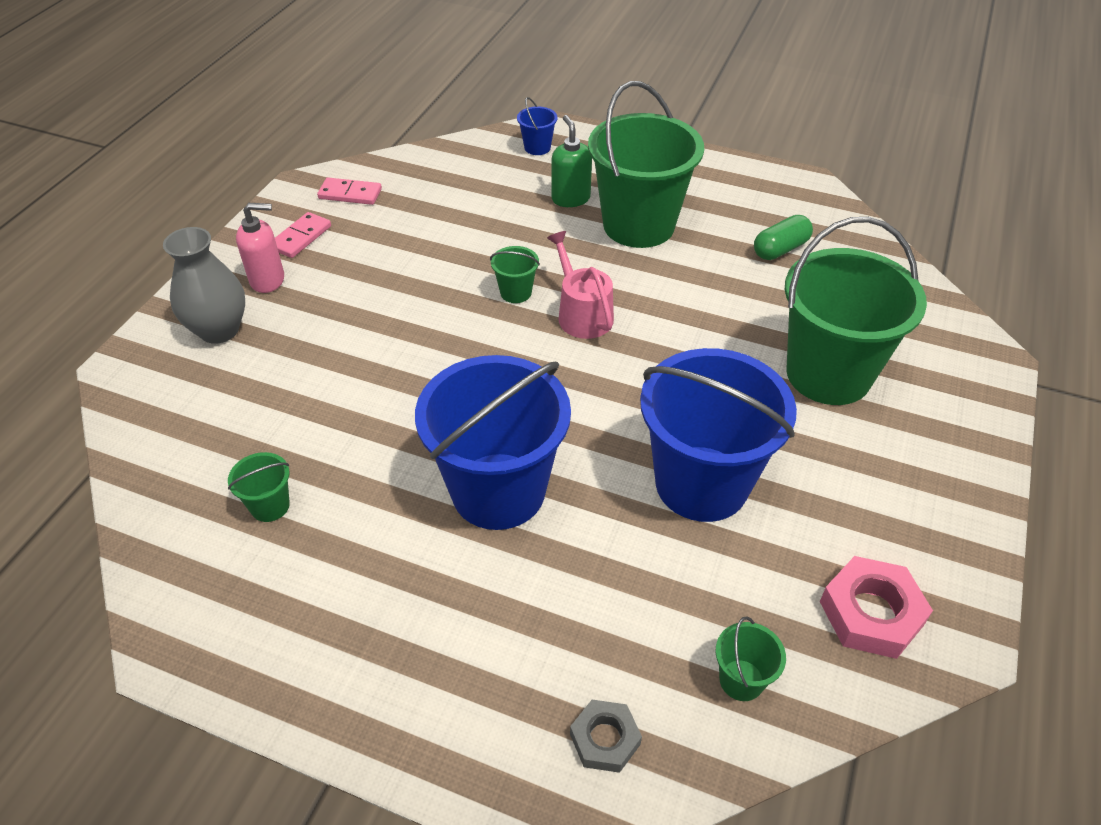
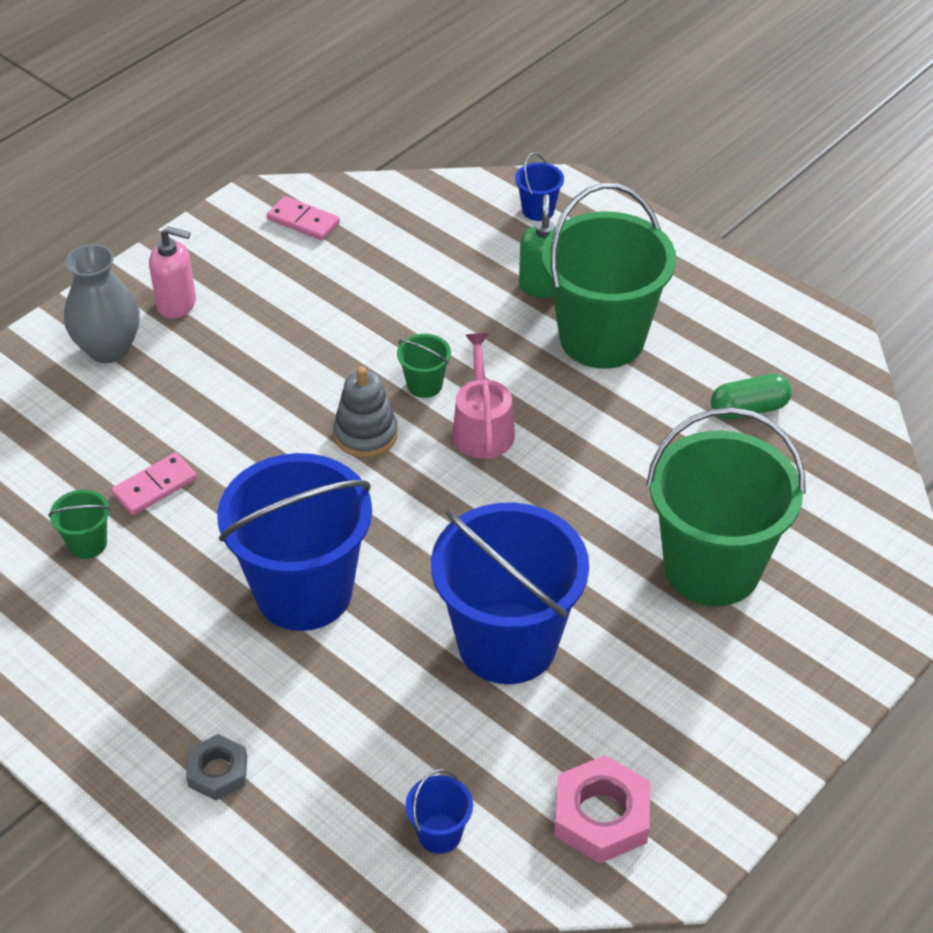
camera: 20 degrees right, 0 degrees up
(300, 237) = (230, 262): pink domino -> pink domino (155, 486)
(486, 343) = (366, 434): none -> grey stacking toy
(605, 739) = (289, 842): grey nut -> grey nut (218, 771)
(741, 680) = (439, 834): green bucket -> blue bucket

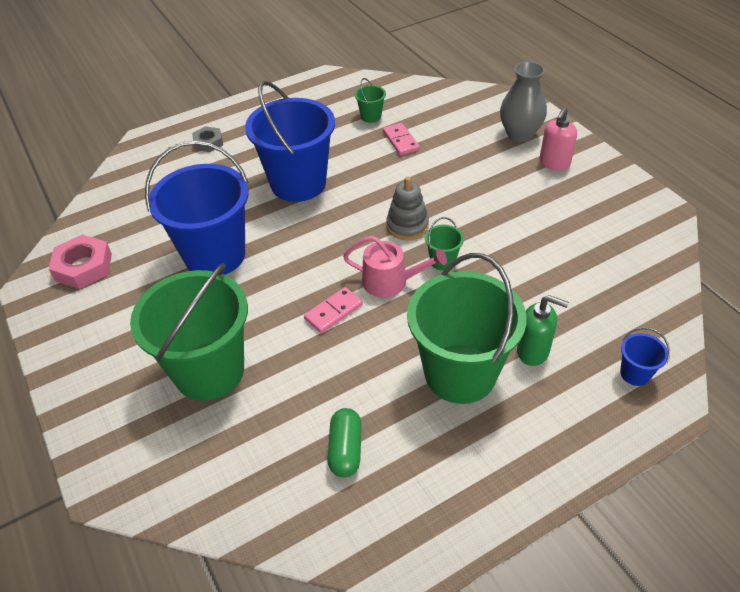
camera: 110 degrees right, 0 degrees up
(303, 221) = (635, 230): pink domino -> pink domino (333, 312)
(439, 834) = (121, 206): blue bucket -> none

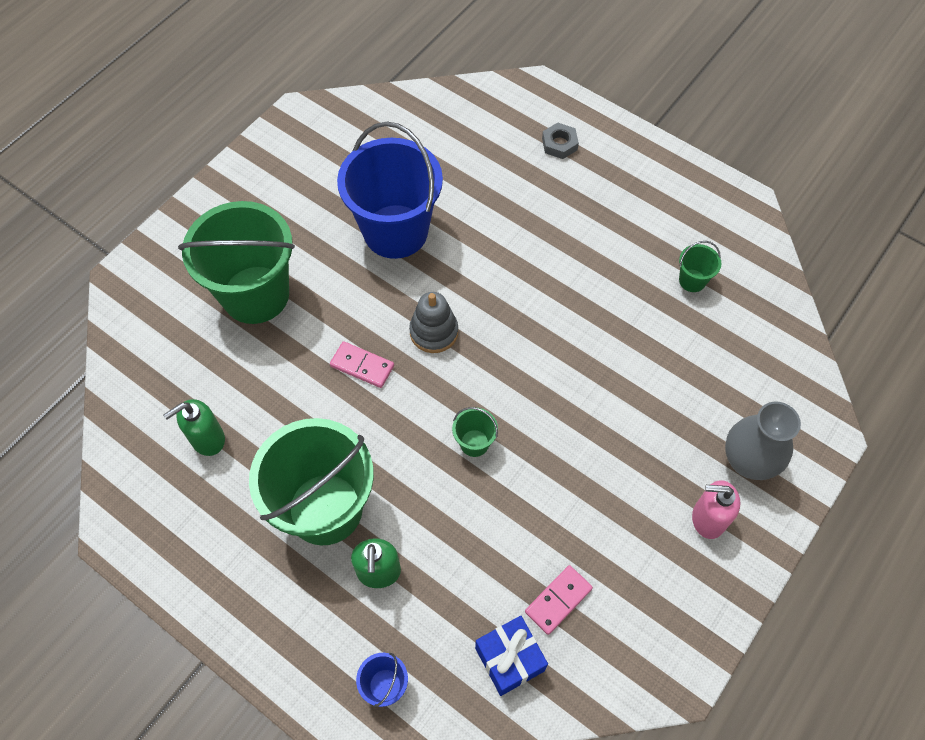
camera: 65 degrees right, 15 degrees up
(83, 267) = (338, 136): pink nut -> none
(298, 183) = (534, 256): blue bucket -> none
(345, 450) = (207, 439): green capsule -> green soap dispenser
(390, 281) = (423, 402): pink watering can -> none
(401, 141) = (662, 329): pink domino -> pink domino (558, 600)
(407, 226) = (514, 389): grey stacking toy -> grey stacking toy (434, 332)
(630, 291) = (509, 659): none -> blue gift

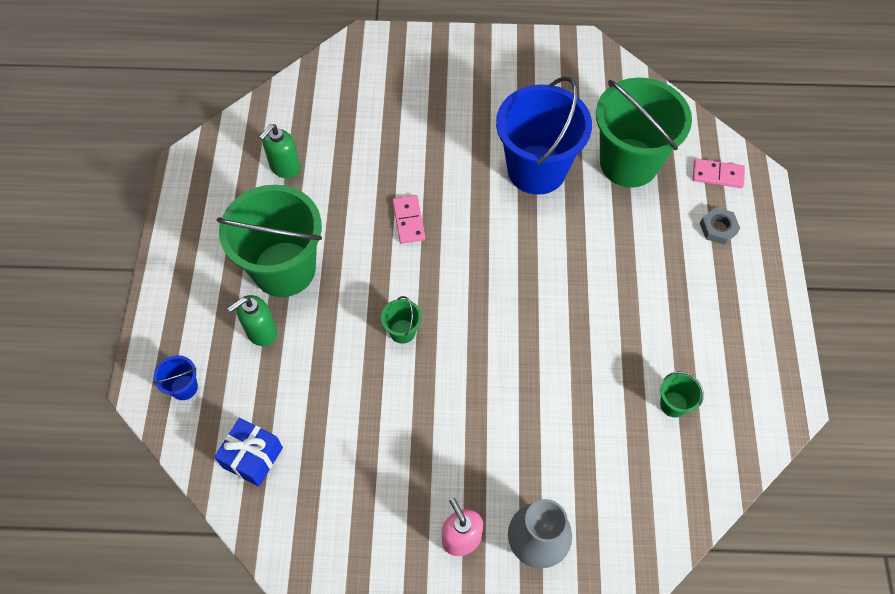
camera: 55 degrees right, 0 degrees up
(207, 439) = (284, 167): green soap dispenser -> green soap dispenser turned 75 degrees counterclockwise
(255, 295) = (413, 121): green bucket -> green bucket (629, 162)
(434, 332) = (472, 248): grey stacking toy -> none
(558, 600) = (318, 464): pink domino -> pink domino (717, 175)

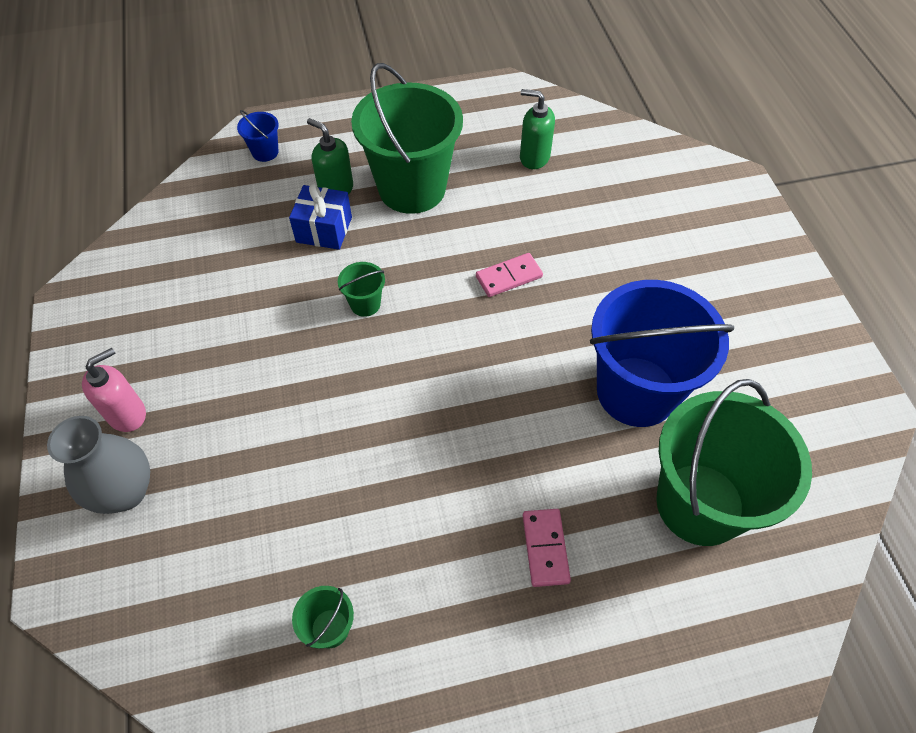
camera: 75 degrees right, 5 degrees down
(252, 457) = (201, 218): blue gift -> blue gift (324, 229)
(717, 175) = (737, 638): pink domino -> pink domino (545, 548)
(718, 228) = (638, 653): grey nut -> none

